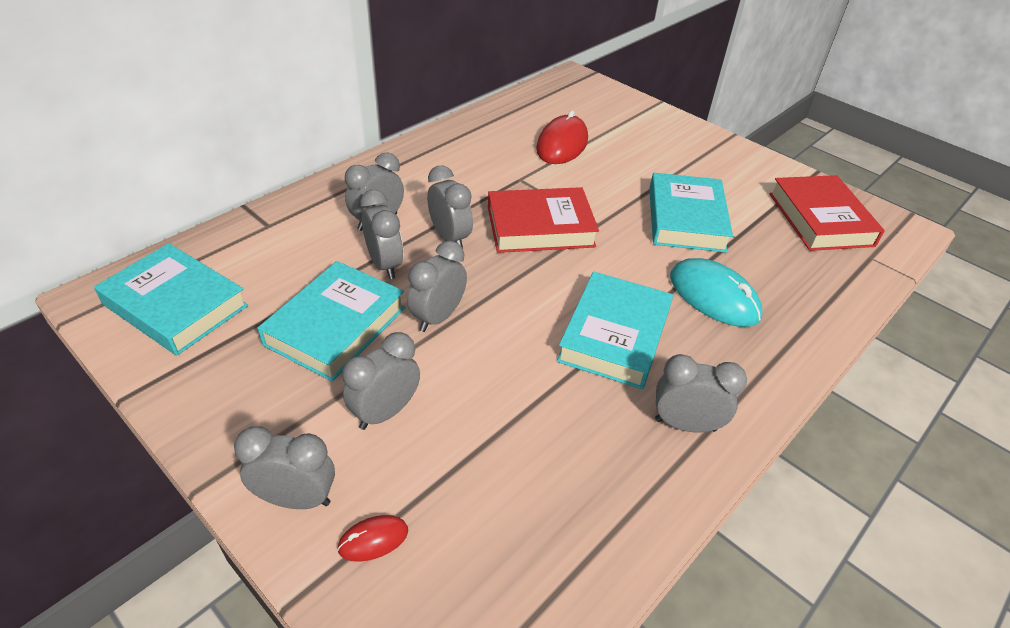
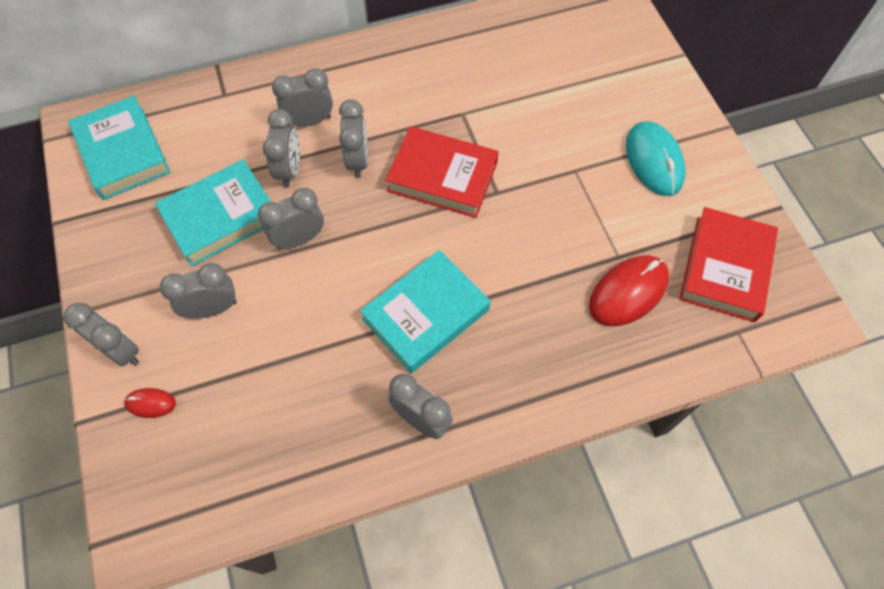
camera: 30 degrees right, 20 degrees up
(562, 144) = (532, 83): red mouse -> red mouse (628, 292)
(686, 219) = (585, 217): turquoise book -> none
(714, 296) = (542, 312): turquoise mouse -> turquoise mouse (654, 161)

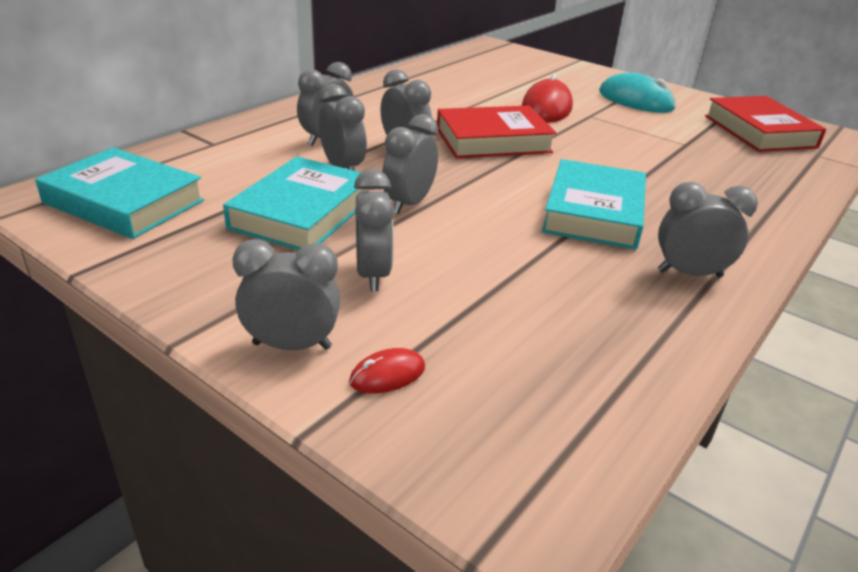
camera: 35 degrees left, 30 degrees down
(212, 308) = (373, 275): grey clock -> grey clock turned 135 degrees clockwise
(628, 292) = (721, 157): red mouse -> red mouse (546, 108)

